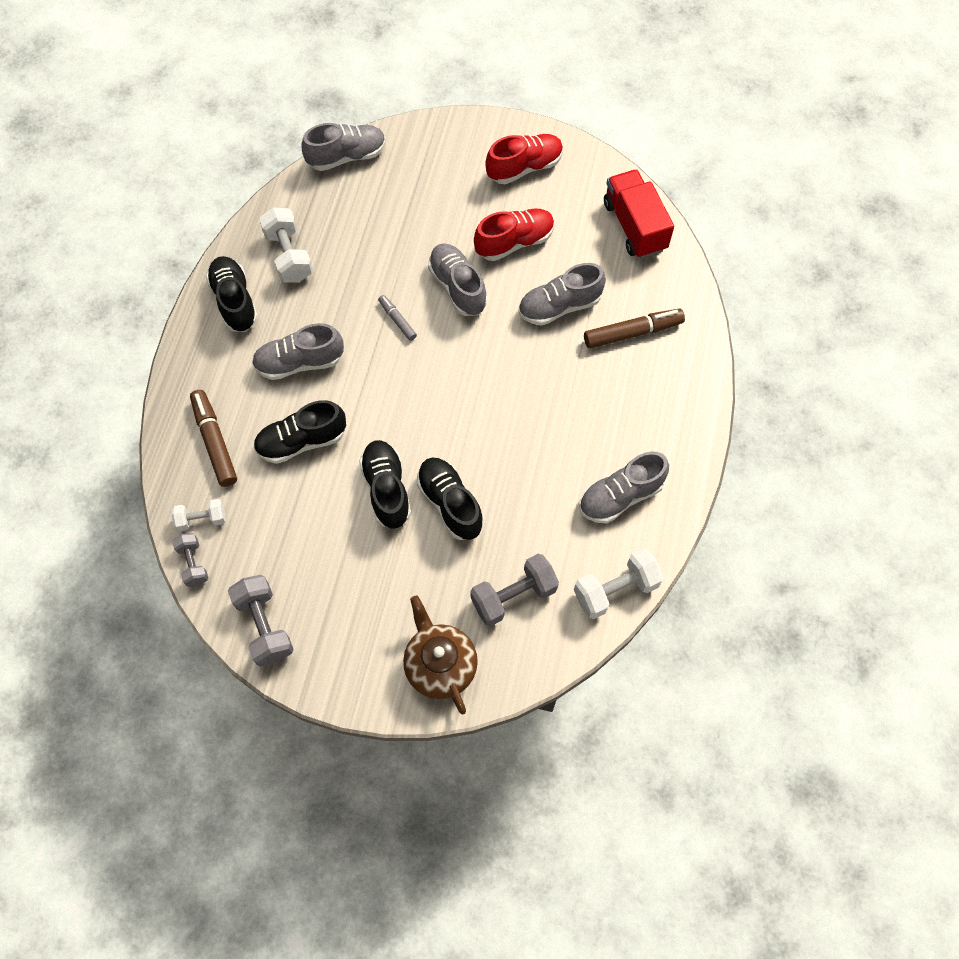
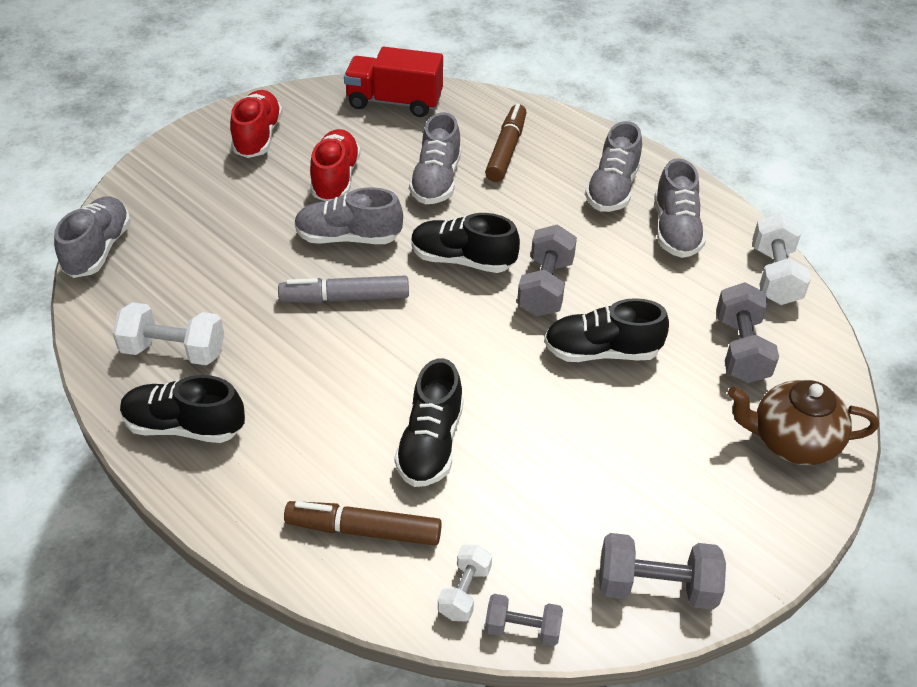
camera: 60 degrees left, 20 degrees down
(299, 362) = (324, 401): grey shoe -> grey shoe (612, 189)
(386, 489) = (548, 395): black shoe -> black shoe (462, 260)
(397, 320) = (345, 298): grey marker -> grey marker, size x1.77
(492, 436) = (545, 287): none -> grey dumbbell

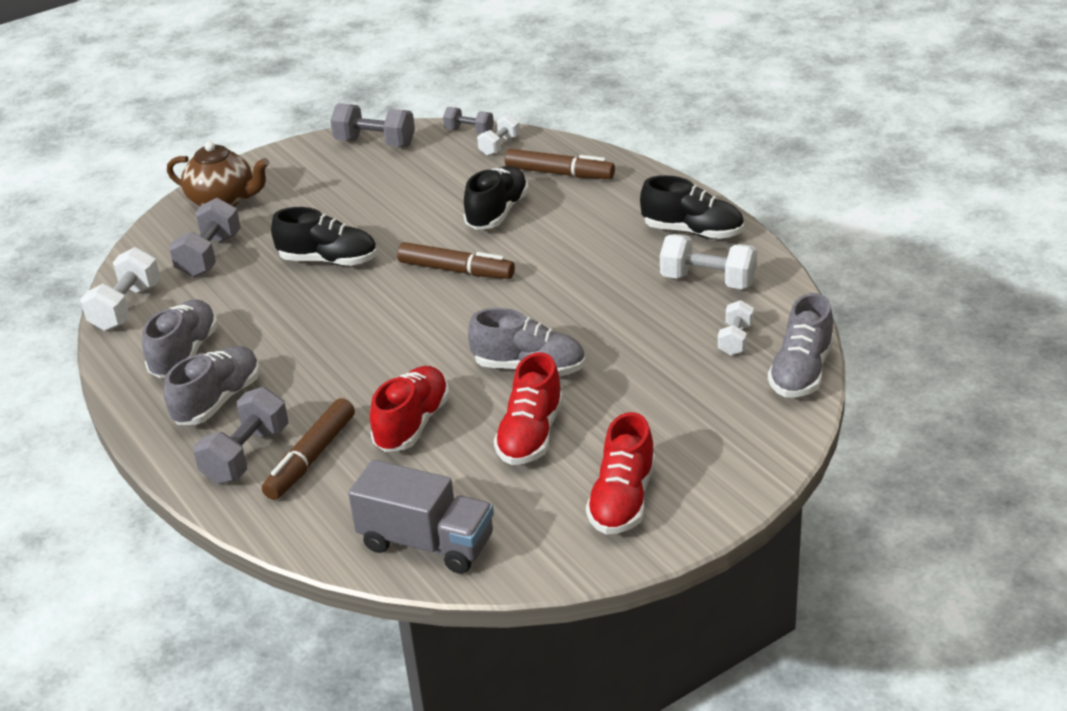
camera: 165 degrees left, 10 degrees down
(154, 279) = (735, 340): none -> white dumbbell
(345, 298) = (544, 313): grey marker -> none
(394, 102) = (426, 543): red truck -> grey truck
(436, 181) = (412, 424): grey shoe -> red shoe
(453, 347) = (456, 270): none -> brown marker
(462, 260) = (417, 339): black shoe -> none
(545, 287) = (349, 311): grey dumbbell -> grey dumbbell (246, 455)

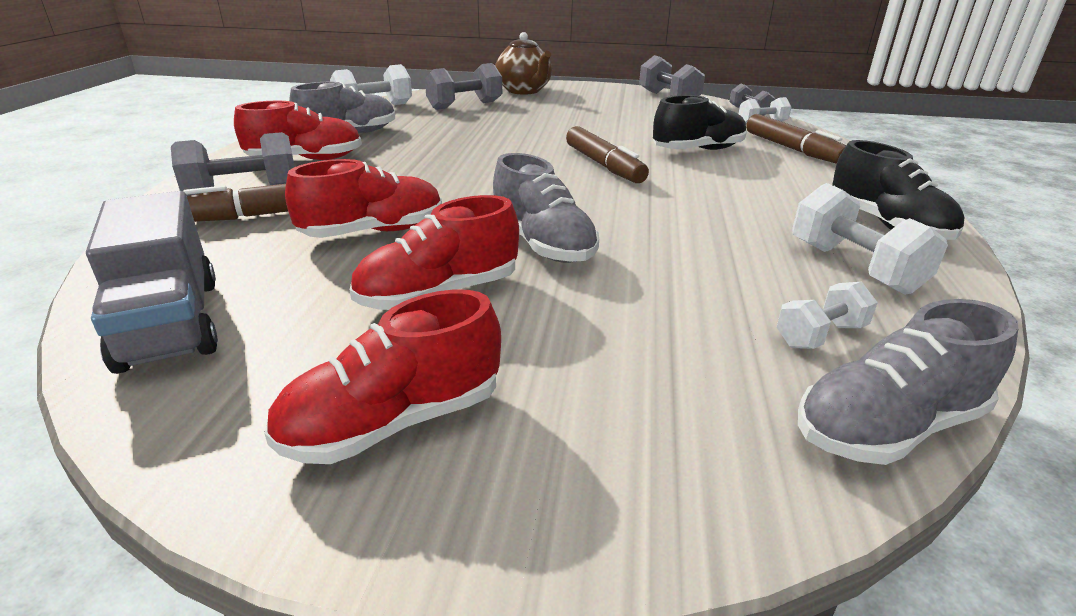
camera: 40 degrees right, 5 degrees down
(218, 401) = (305, 160): grey shoe -> red shoe
(328, 260) = (526, 130): black shoe -> none

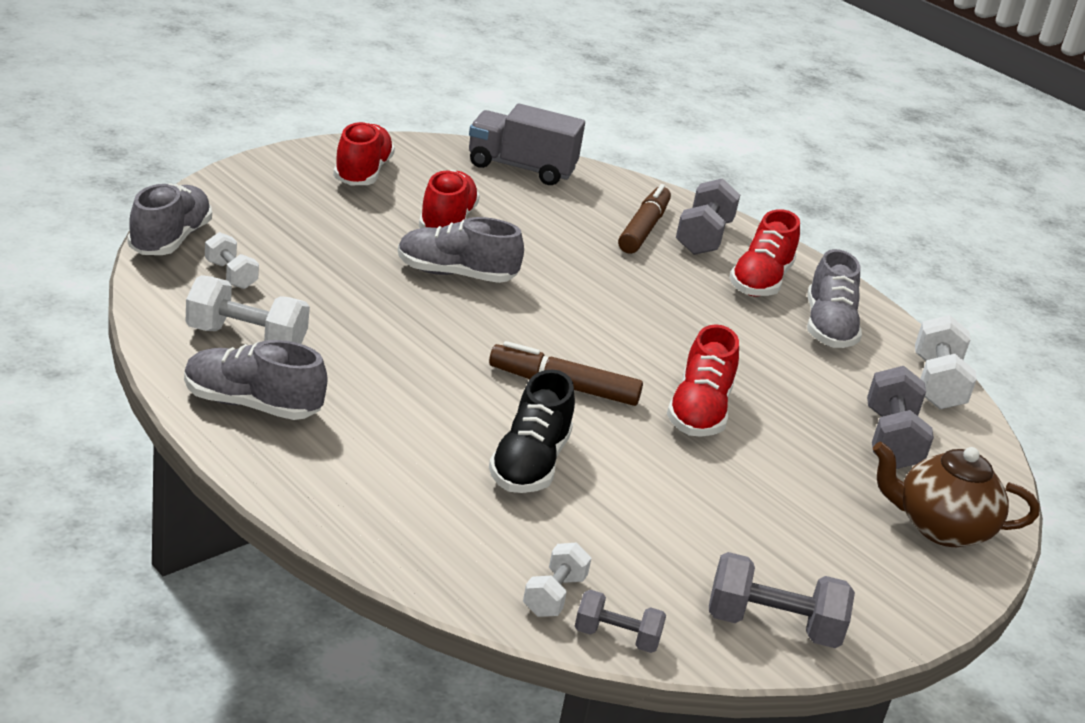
camera: 125 degrees right, 0 degrees up
(373, 232) = (561, 243): red shoe -> red shoe (699, 412)
(791, 149) = (446, 525): brown marker -> none
(820, 335) = (230, 275): white dumbbell -> white dumbbell turned 45 degrees counterclockwise
(886, 225) = (251, 405): black shoe -> grey shoe

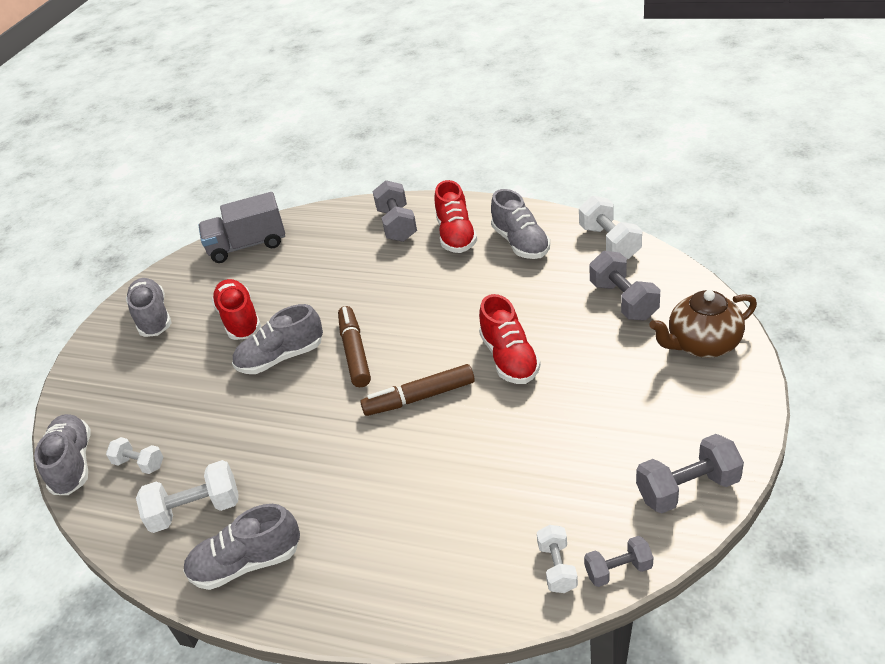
camera: 20 degrees left, 10 degrees up
(362, 173) = (153, 317): red shoe -> grey shoe
(529, 464) = (454, 475): black shoe -> none
(643, 229) = (359, 243): brown marker -> brown marker (355, 352)

